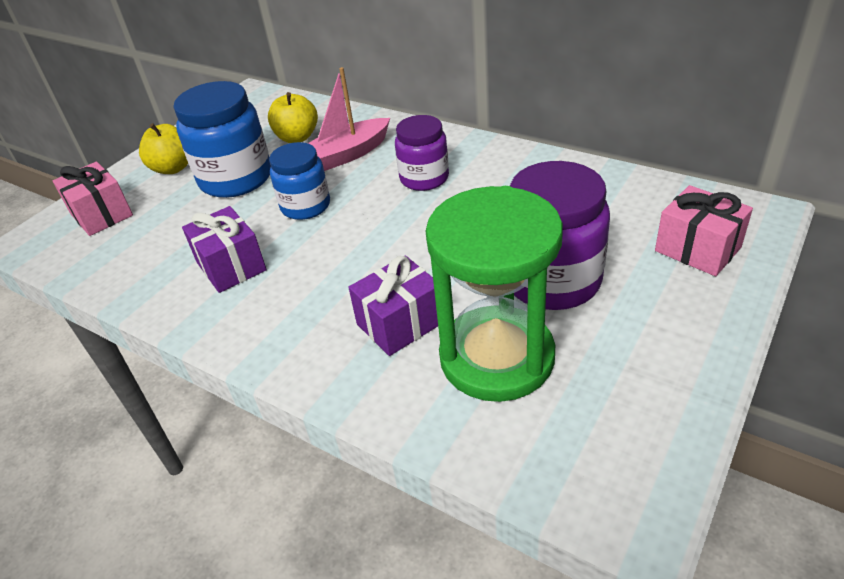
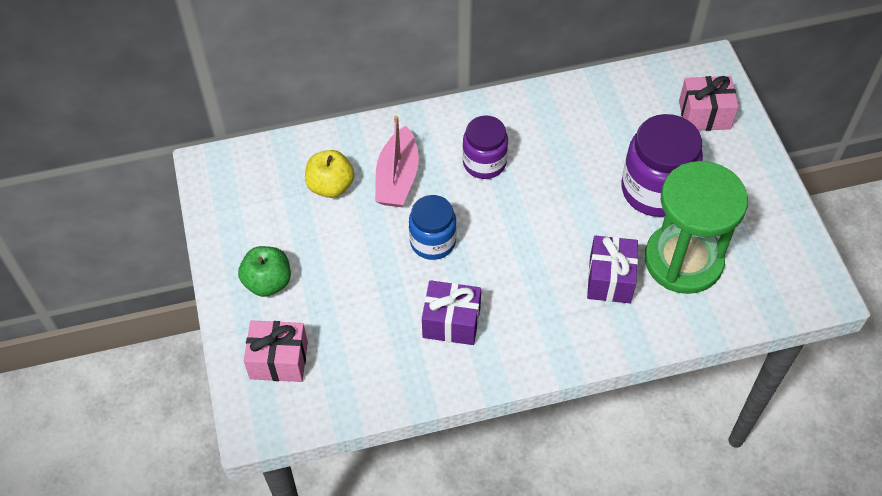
camera: 50 degrees left, 15 degrees up
(173, 168) = (268, 282): yellow apple -> green apple
(236, 179) = (340, 256): blue jar -> none

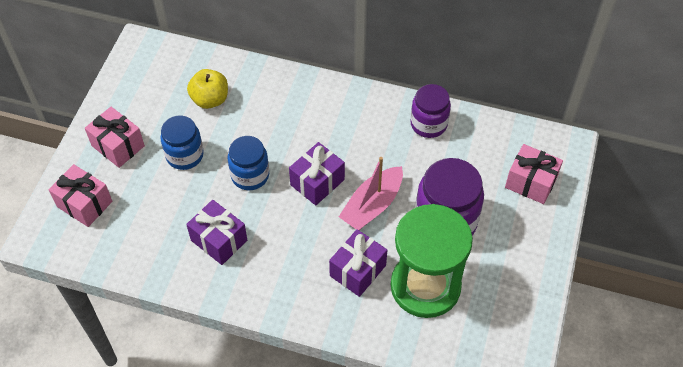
camera: 30 degrees right, 0 degrees up
(268, 282) = (118, 146): green apple -> pink gift
(348, 256) = (185, 155): none -> blue jar
(397, 178) = (260, 116): pink boat -> pink boat (372, 205)
(484, 163) = (331, 136): purple jar -> purple jar (428, 124)
(505, 215) = (317, 182): none -> purple gift

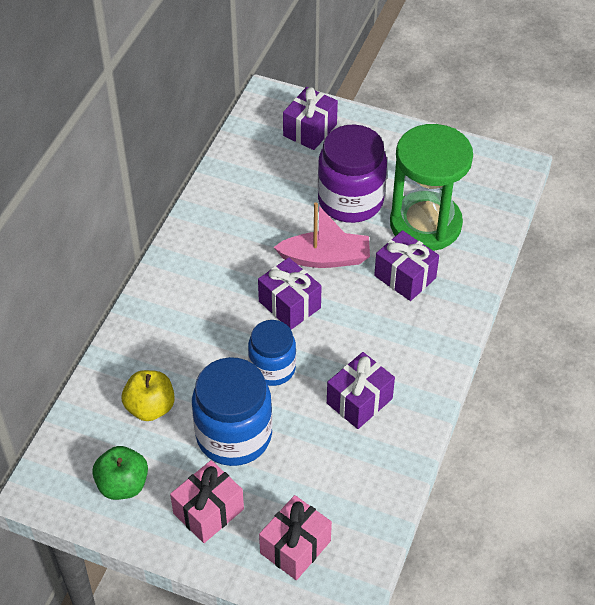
camera: 85 degrees left, 5 degrees down
(142, 92) = (123, 485): none -> green apple
(185, 155) = (234, 435): blue jar -> blue jar, size x1.58
(372, 205) = (325, 258): pink boat -> pink boat turned 45 degrees counterclockwise
(428, 124) = (223, 201): purple jar -> none
(530, 182) = (310, 130): pink gift -> purple gift

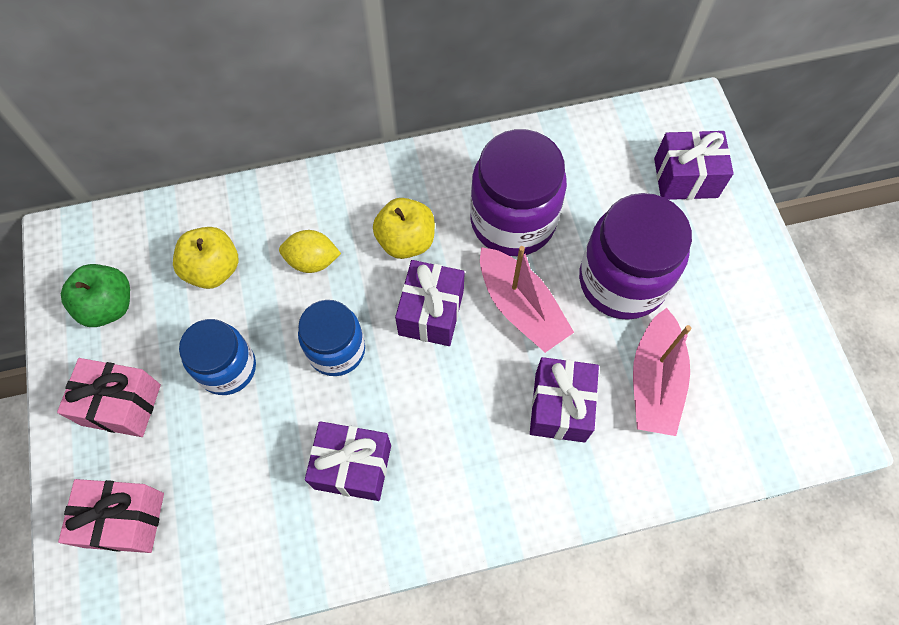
camera: 55 degrees right, 15 degrees up
(195, 347) = (312, 261): none -> yellow lemon
(226, 290) = (406, 241): none -> yellow apple
(234, 435) = (227, 368): blue jar -> blue jar, size x0.63
(262, 228) = (513, 221): none -> purple jar
(425, 224) = (654, 381): green hourglass -> pink boat

